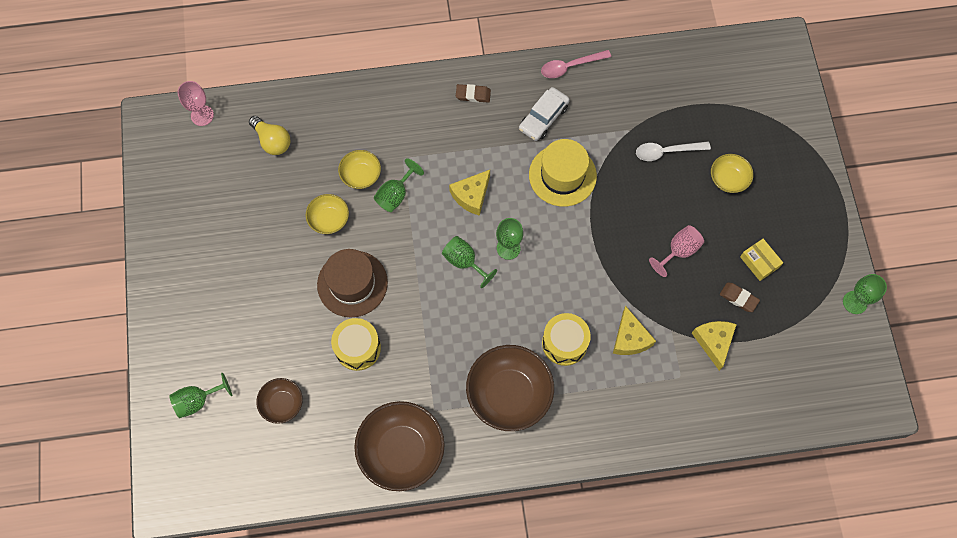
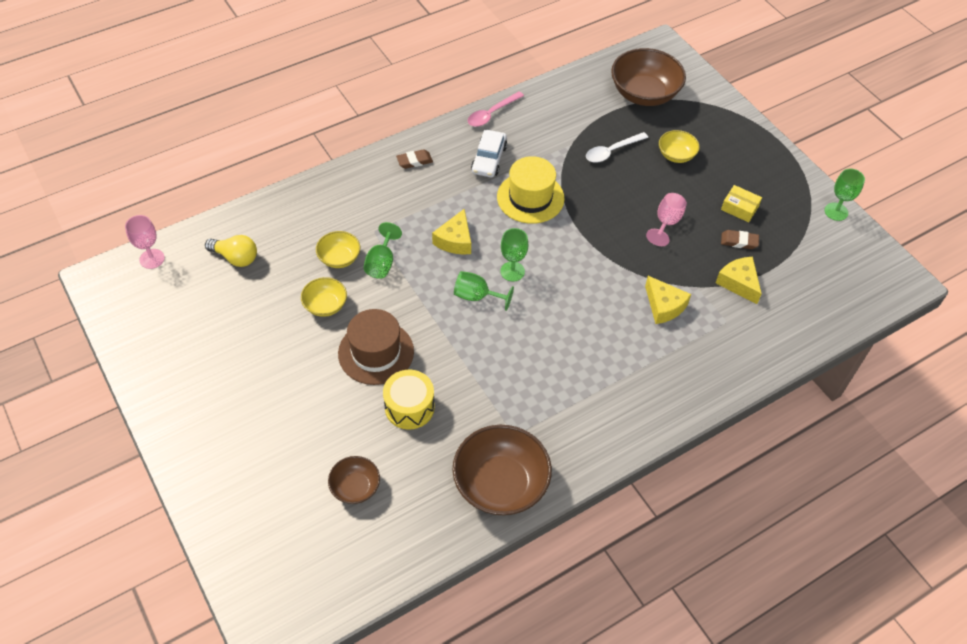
camera: 25 degrees left, 15 degrees down
(198, 401) = (262, 519): green goblet -> none
(509, 394) = (579, 393): brown bowl -> brown bowl (644, 94)
(564, 343) = (607, 331): yellow drum -> none

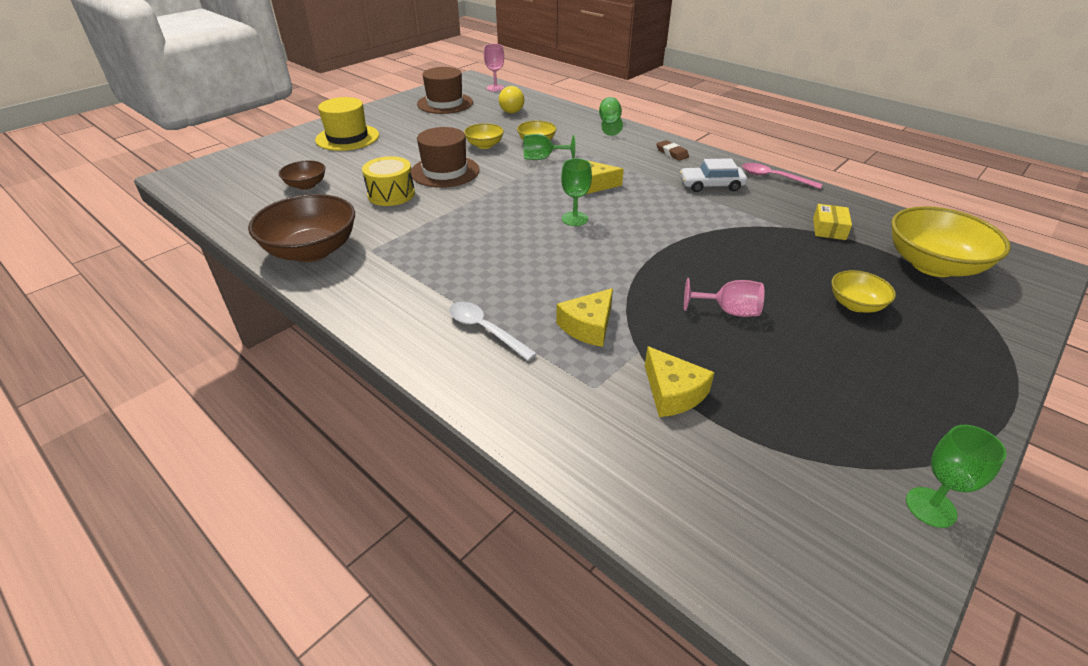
camera: 75 degrees right, 15 degrees down
(176, 321) = (445, 103): none -> brown hat
(477, 296) = (531, 205): green goblet -> green goblet (609, 124)
(530, 198) = (681, 214): yellow hat -> yellow hat (347, 138)
(611, 151) = (804, 254): white spoon -> white spoon (485, 330)
(644, 94) = (933, 265): brown bowl -> yellow bowl
(739, 208) = (818, 377): yellow box -> yellow box (829, 229)
(739, 241) = (752, 384): brown eraser -> none
(739, 283) = (672, 393): yellow cheese -> yellow cheese turned 105 degrees clockwise

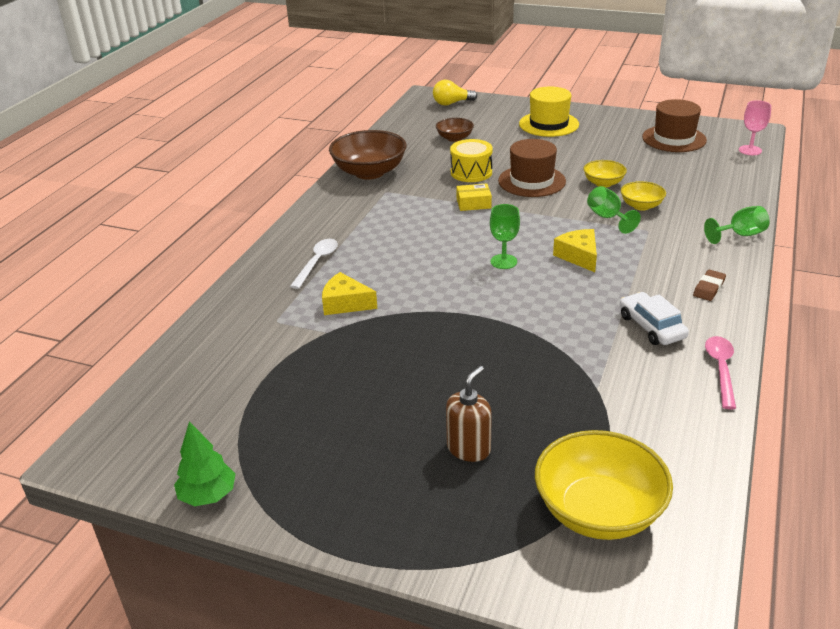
camera: 70 degrees right, 5 degrees down
(512, 110) = (705, 174): yellow light bulb -> yellow light bulb (452, 103)
(672, 393) = (285, 356): yellow cheese -> none
(728, 311) = (408, 369): pink goblet -> none
(829, 229) = (621, 422): yellow box -> yellow box (473, 203)
(855, 305) = (469, 448): yellow bowl -> brown soap dispenser
(930, 507) = (208, 495): green goblet -> green tree

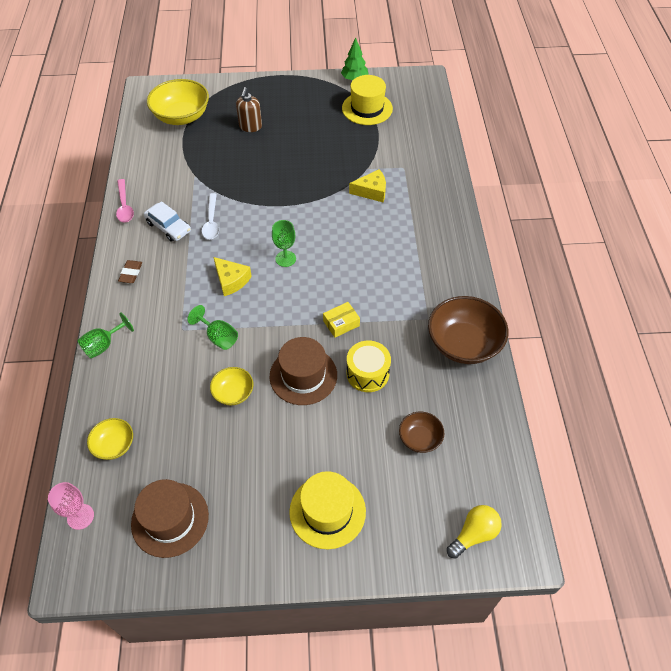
camera: 155 degrees right, 20 degrees up
(242, 425) = (367, 108): none -> yellow hat
(317, 262) = (418, 220): white spoon -> white spoon (211, 222)
(641, 206) = (191, 364): yellow bowl -> yellow bowl (114, 445)

